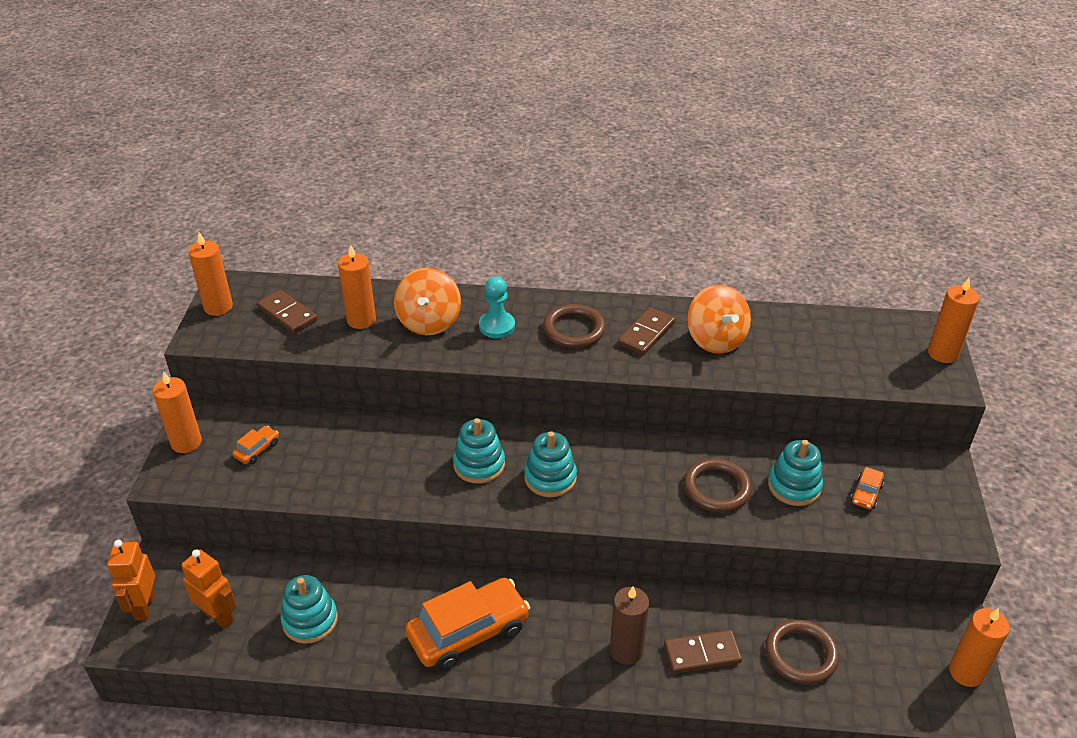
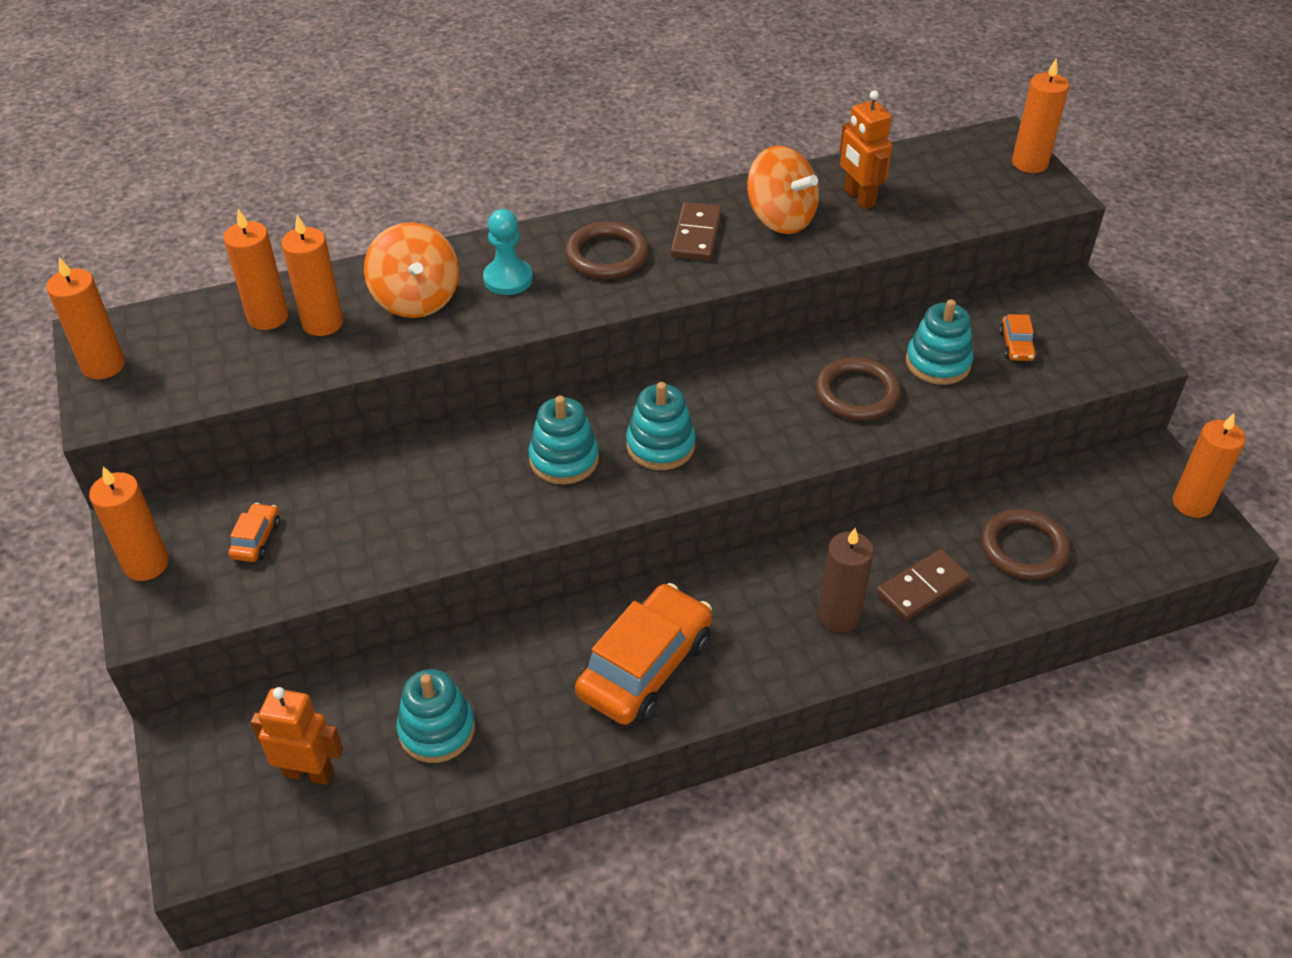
camera: 25 degrees left, 5 degrees up
(144, 606) = (195, 802): orange robot -> orange robot (858, 198)
(287, 314) = (213, 345): brown domino -> none
(331, 305) = (268, 317): none -> orange candle

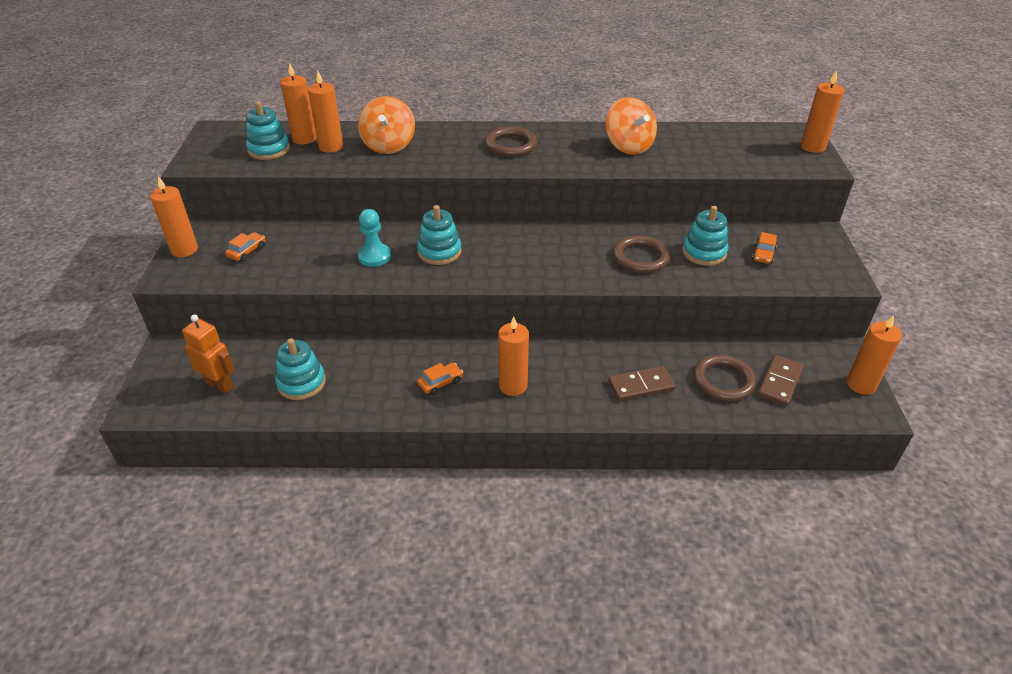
camera: 20 degrees right, 5 degrees down
(103, 365) = (207, 144): orange candle -> orange candle (513, 386)
(508, 279) = (446, 146): turquoise pawn -> turquoise pawn (374, 256)
(645, 666) = (440, 383): orange car -> orange car, size x0.44
(660, 445) = (500, 258): turquoise stacking toy -> turquoise stacking toy (269, 150)
(696, 235) = (571, 145): brown domino -> brown domino (780, 382)
(839, 616) = (577, 387): brown candle -> none
(858, 198) = (685, 145): orange robot -> none

